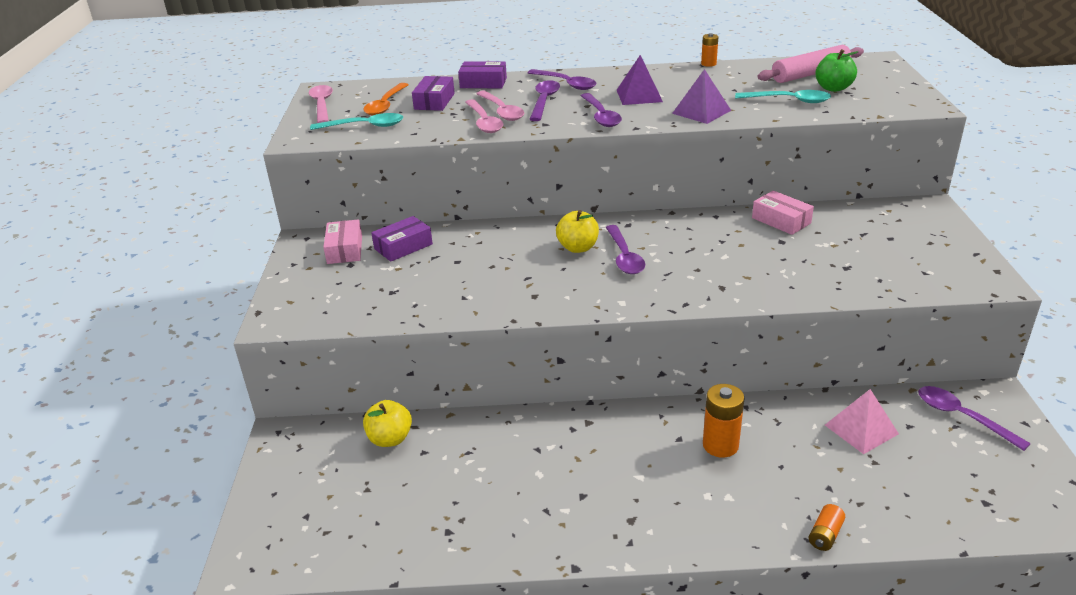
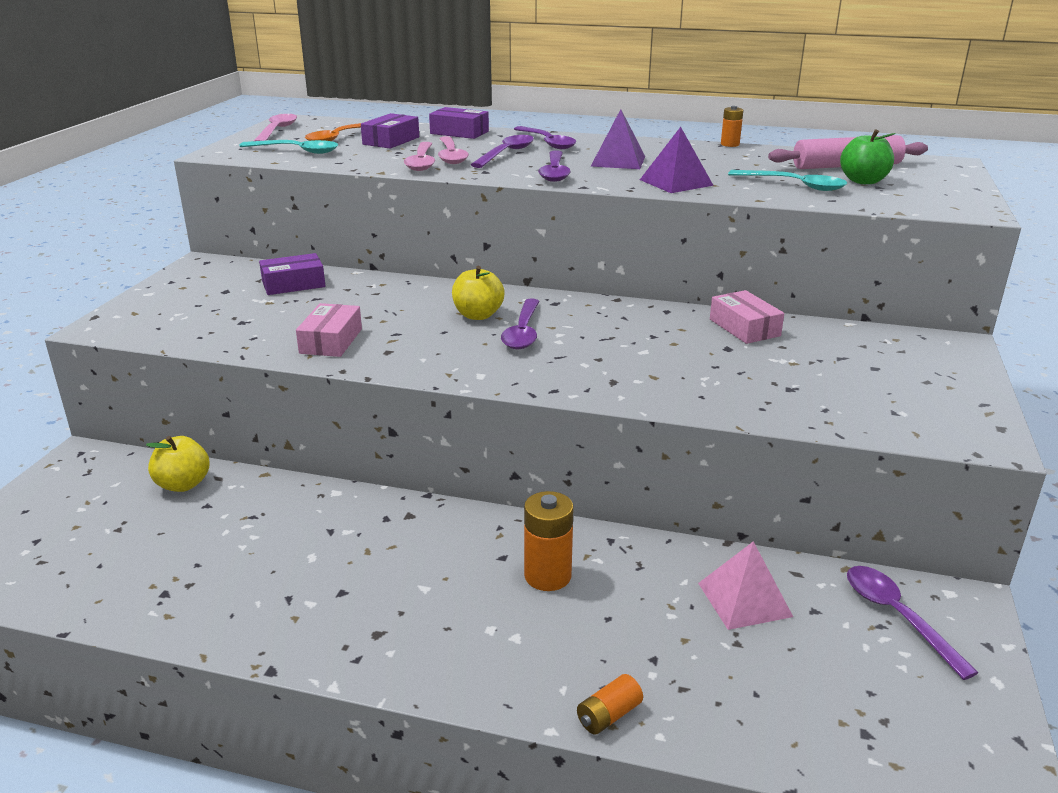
camera: 15 degrees right, 5 degrees down
(345, 249) = (233, 277): pink box -> pink box (331, 341)

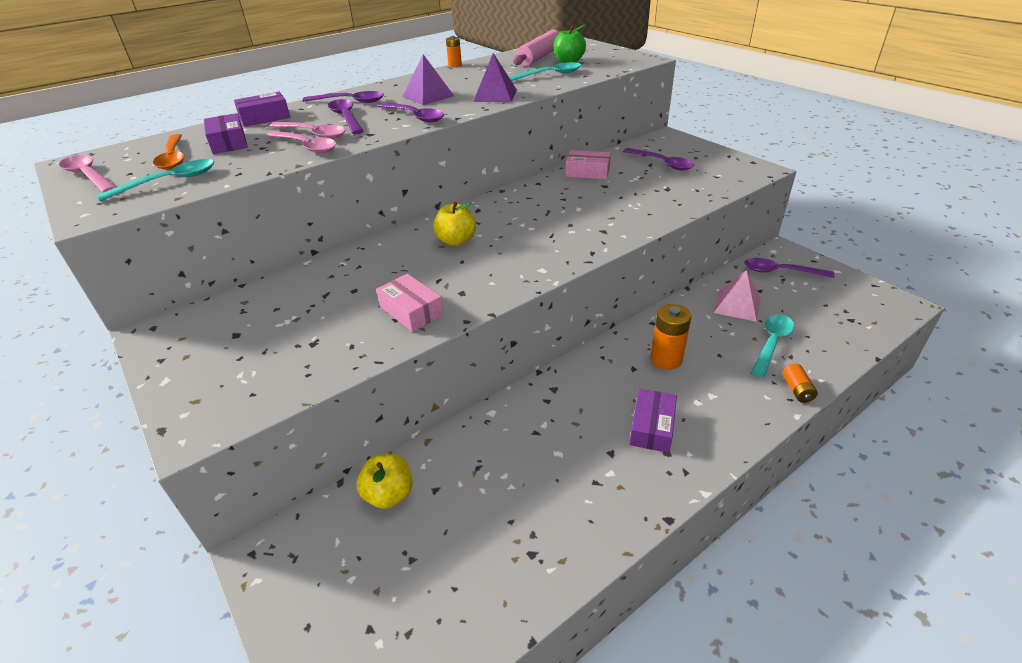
camera: 50 degrees left, 10 degrees up
(293, 284) = (281, 297): purple box -> purple box (652, 427)
(523, 332) = (503, 234): purple spoon -> purple spoon (662, 163)
(691, 660) = (772, 343): none -> turquoise spoon

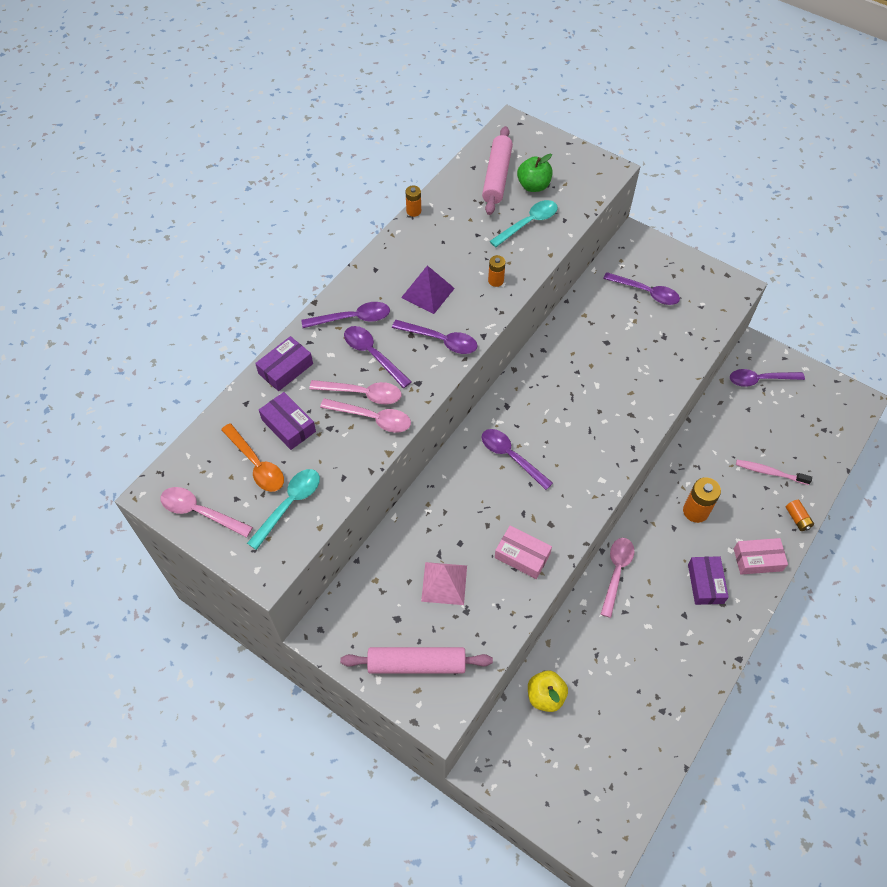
camera: 20 degrees left, 20 degrees up
(217, 377) = (417, 664): none -> pink rolling pin
(456, 240) = (511, 457): yellow apple -> purple spoon
(495, 95) = (496, 281): purple pyramid -> orange battery
(545, 393) = (616, 572): none -> pink spoon
(587, 172) = (582, 321): pink box -> pink box (757, 559)
(737, 305) = (734, 433): pink pyramid -> pink pyramid (444, 583)
(772, 343) = (770, 472): turquoise spoon -> pink toothbrush

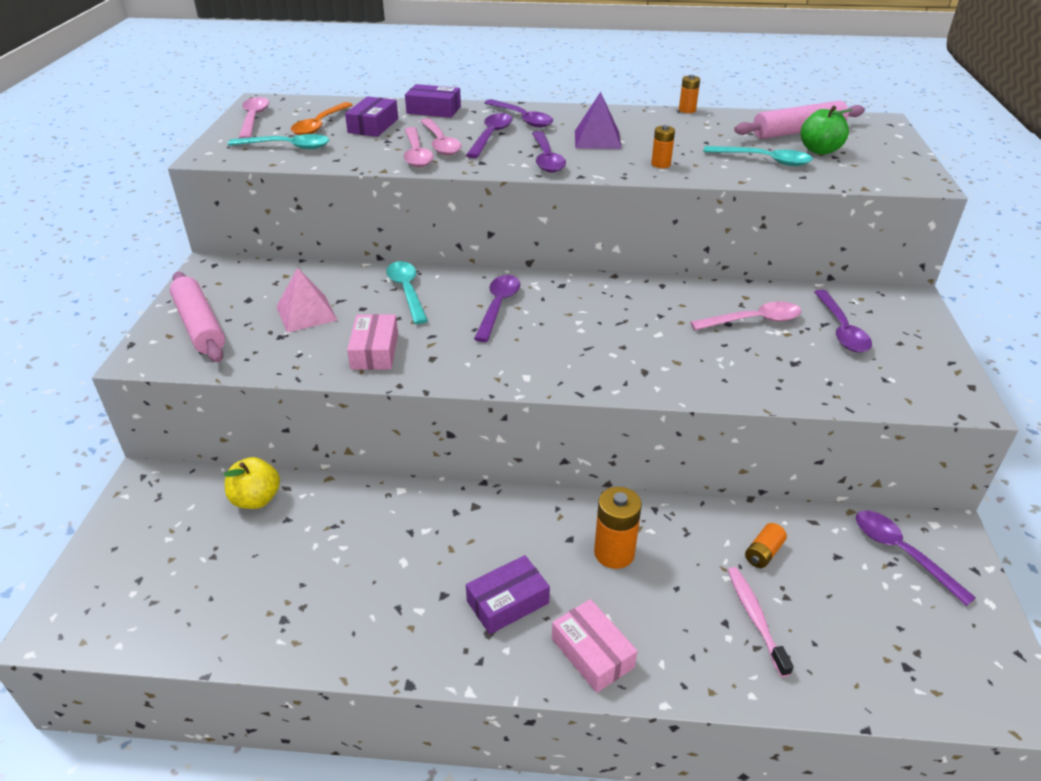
camera: 60 degrees right, 20 degrees down
(454, 504) = (407, 291): none -> turquoise spoon
(616, 572) = (462, 505): pink spoon -> pink spoon (753, 321)
(797, 519) = (706, 683): orange battery -> orange battery (763, 553)

